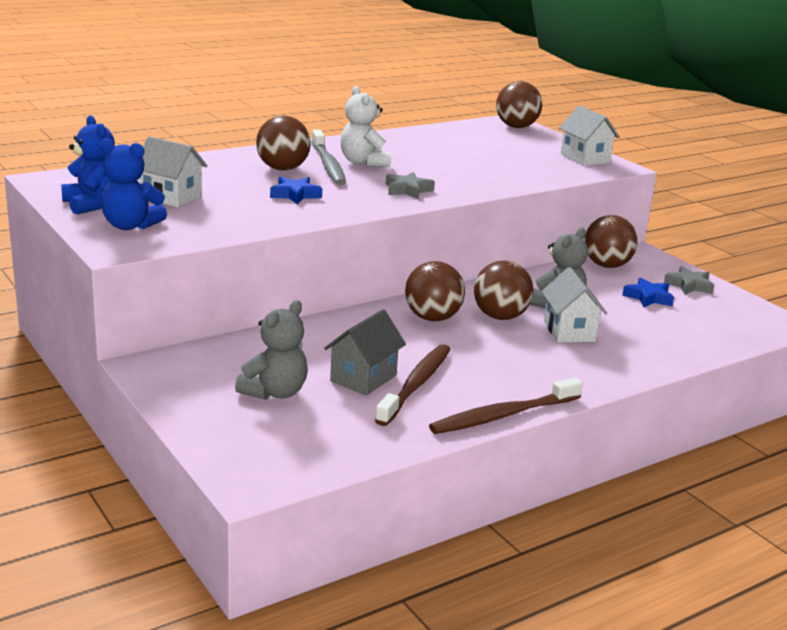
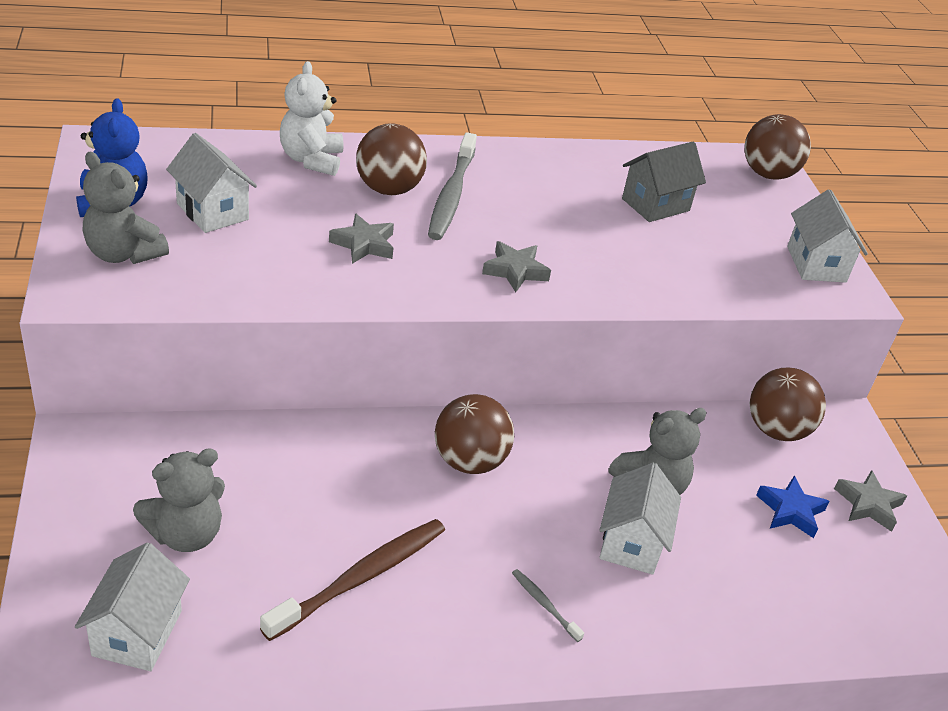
camera: 20 degrees right, 15 degrees up
(130, 226) = (123, 254): blue teddy bear -> grey teddy bear
(290, 445) = (137, 633): none -> white house
(295, 195) = (364, 244): blue star -> grey star
(363, 162) = (501, 201): white teddy bear -> white teddy bear (311, 160)
(363, 378) = (306, 544): grey house -> grey house (655, 205)
(500, 316) = (559, 485): brown ball -> none
(503, 415) = (428, 673): brown toothbrush -> none
(544, 369) = (544, 604): none -> grey toothbrush

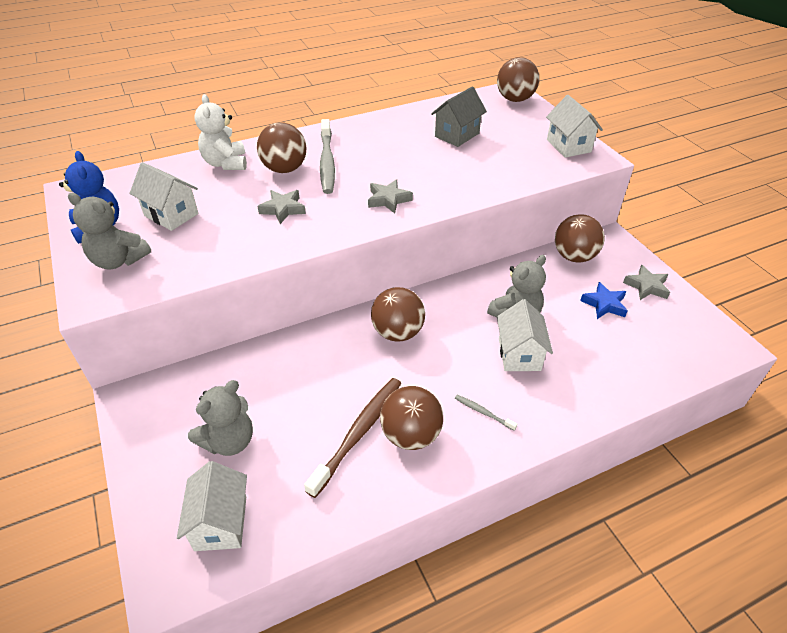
camera: 10 degrees left, 5 degrees up
(431, 603) = (411, 435): none -> brown ball

